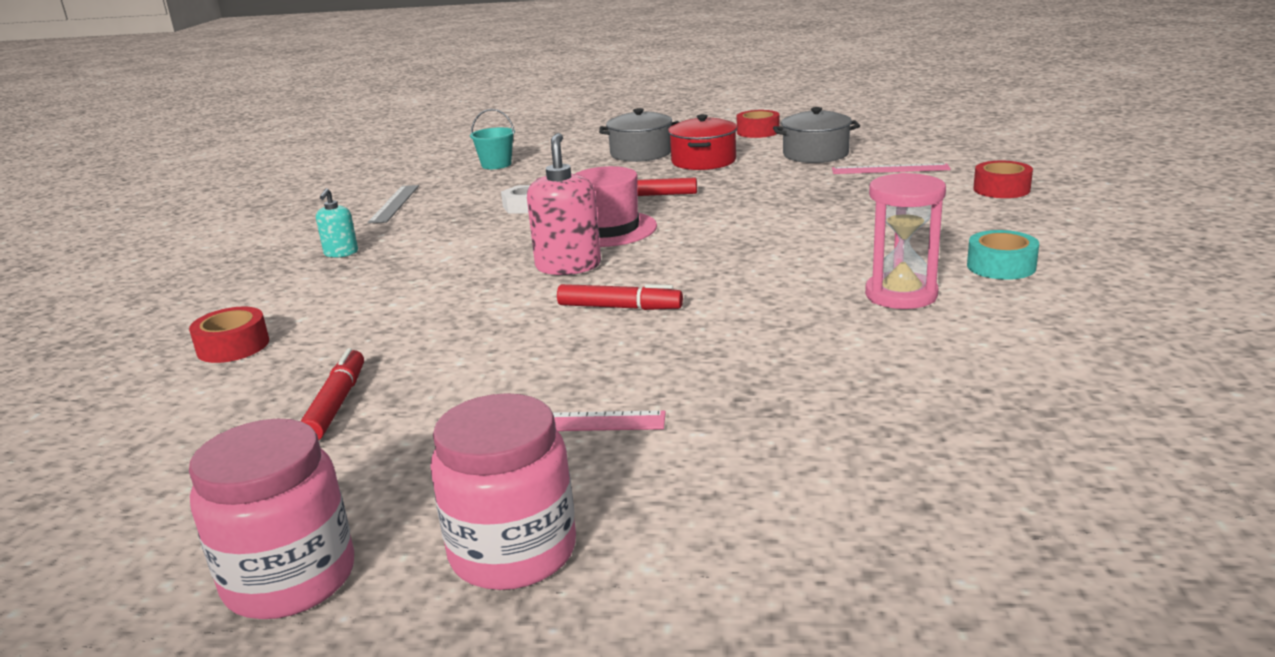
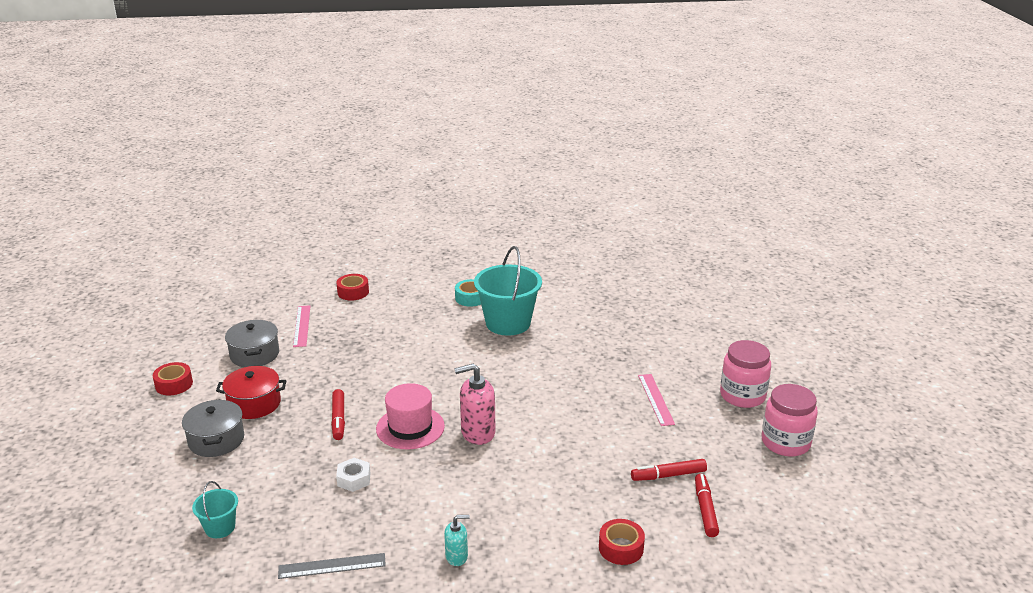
camera: 105 degrees left, 5 degrees up
(619, 307) = (536, 403): red marker -> red marker (705, 509)
(901, 295) = (508, 323): pink hourglass -> turquoise bucket

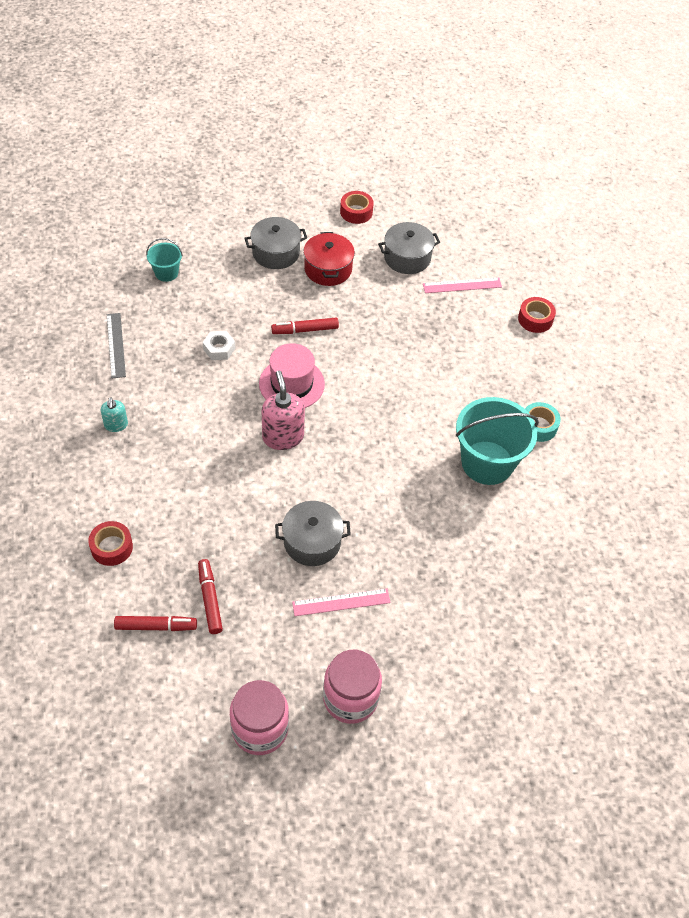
camera: 85 degrees right, 25 degrees up
(597, 415) = (312, 542): none -> grey pot

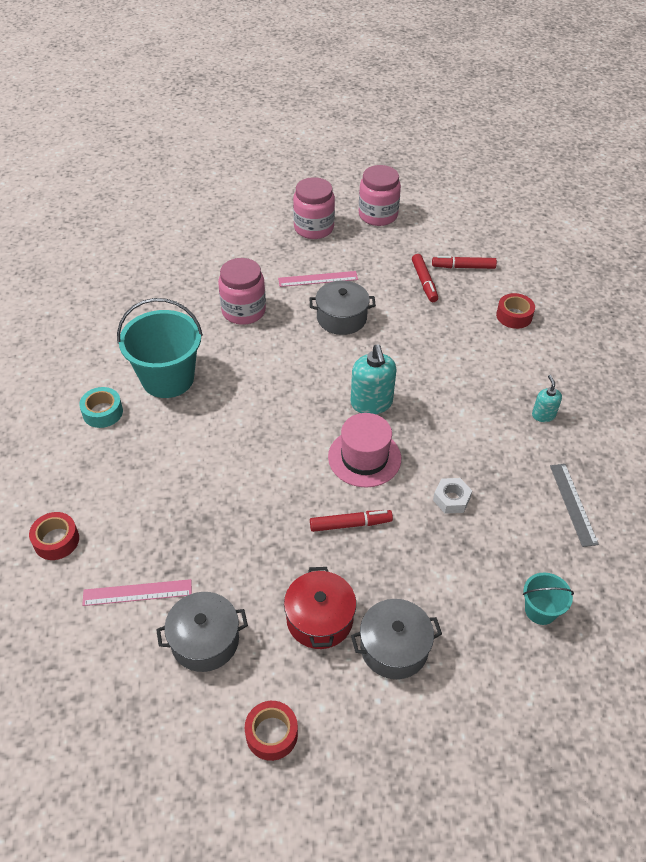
camera: 175 degrees left, 5 degrees down
(283, 437) = (371, 403): pink soap dispenser -> turquoise soap dispenser
(424, 550) = (243, 311): none -> pink jar

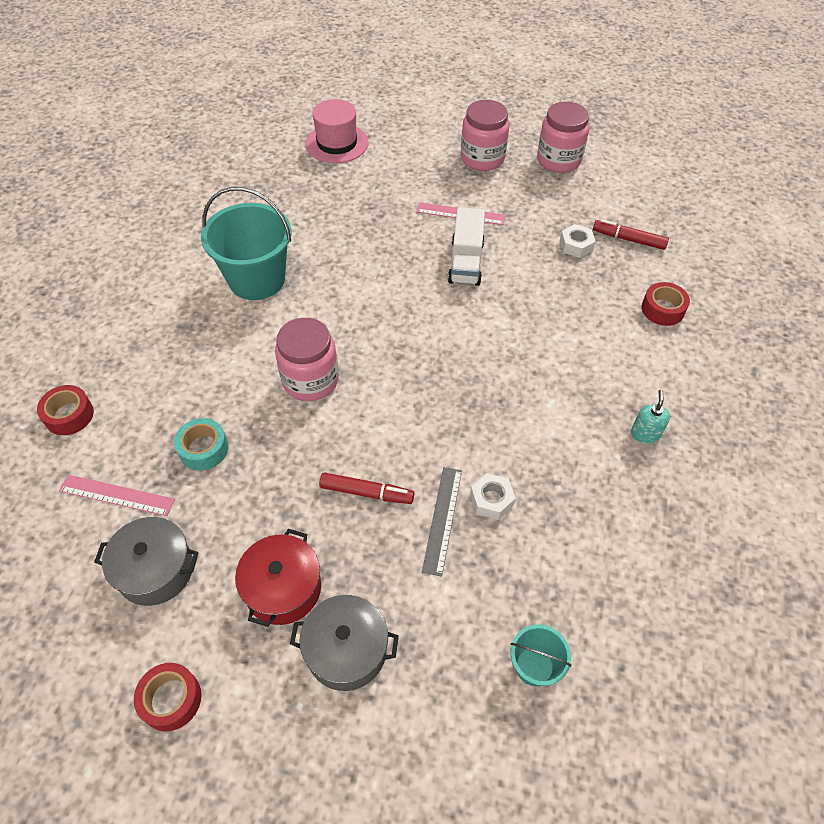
camera: 20 degrees right, 5 degrees up
(102, 412) = (177, 297): turquoise tape -> turquoise tape (203, 449)
(243, 311) = (367, 228): pink jar -> pink jar (310, 380)
(341, 318) = (466, 262): grey pot -> white truck
(364, 457) = (417, 422): pink hat -> pink hat (337, 143)
(371, 403) = (454, 364): turquoise soap dispenser -> none
(424, 282) = (576, 245): red marker -> white nut
(573, 504) = (633, 551): grey ruler -> grey ruler (442, 519)

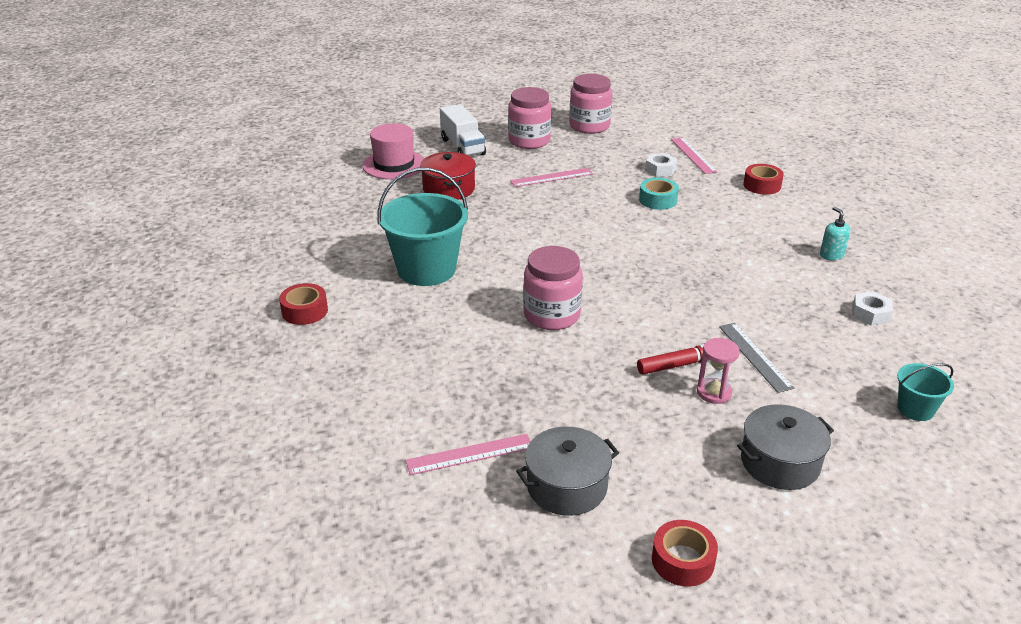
camera: 30 degrees left, 20 degrees down
(69, 415) = (355, 420): red tape -> red tape (305, 311)
(203, 449) = (512, 392): turquoise tape -> turquoise tape (658, 200)
(283, 588) = (686, 449): red pot -> red pot (449, 189)
(365, 540) = (714, 392): none -> pink hourglass
(466, 262) = (590, 204): white truck -> white truck (462, 147)
(491, 500) = (775, 331): white nut -> white nut (870, 314)
(628, 239) = (693, 155): red marker -> pink ruler

